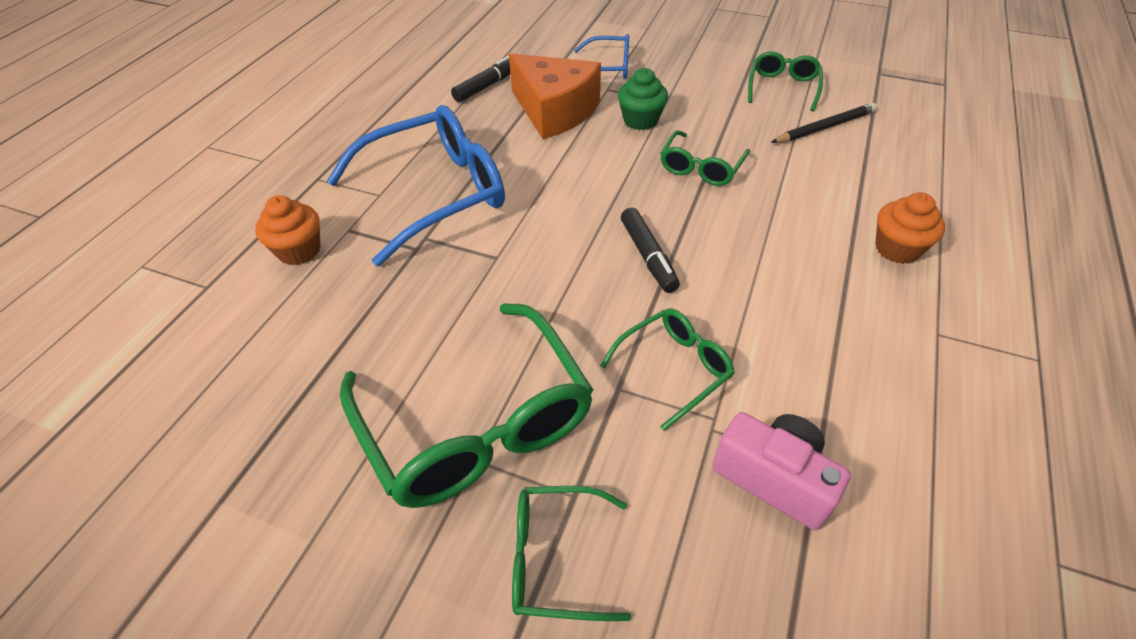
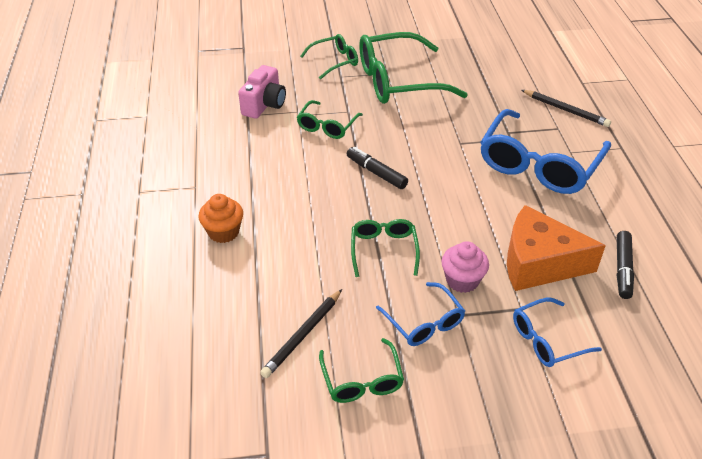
camera: 150 degrees right, 5 degrees down
(299, 250) = (566, 110): orange cupcake -> black pencil
(478, 425) = (397, 81): green glasses -> green glasses turned 45 degrees counterclockwise
(640, 120) = (462, 280): green cupcake -> pink cupcake
(702, 103) = (425, 323): none -> blue glasses
(774, 478) = (264, 105): pink camera -> pink camera turned 75 degrees counterclockwise

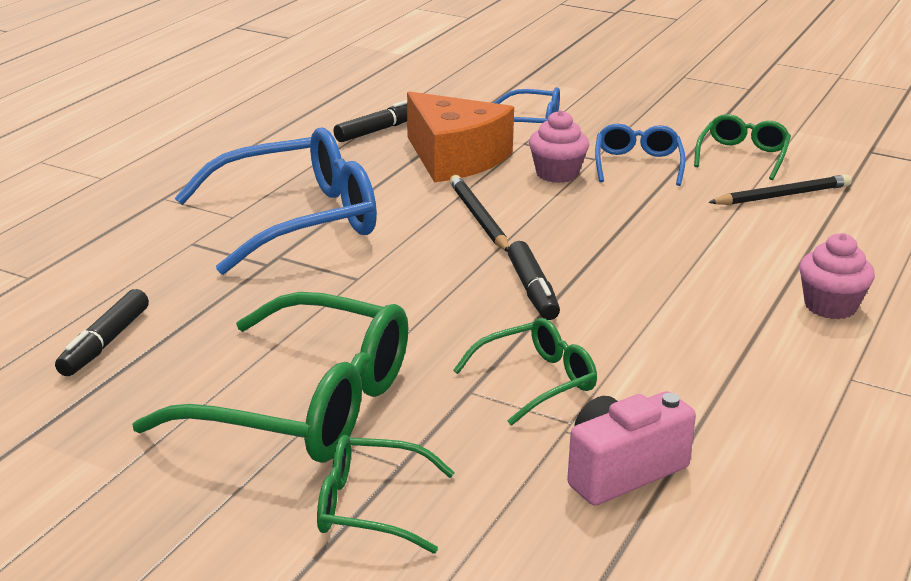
camera: 145 degrees left, 15 degrees down
(223, 232) = (830, 306): orange cupcake -> pink cupcake
(383, 249) = (617, 221): green glasses -> none
(502, 72) = (105, 343): none -> black marker
(566, 110) = (134, 256): black pencil -> black pencil (478, 217)

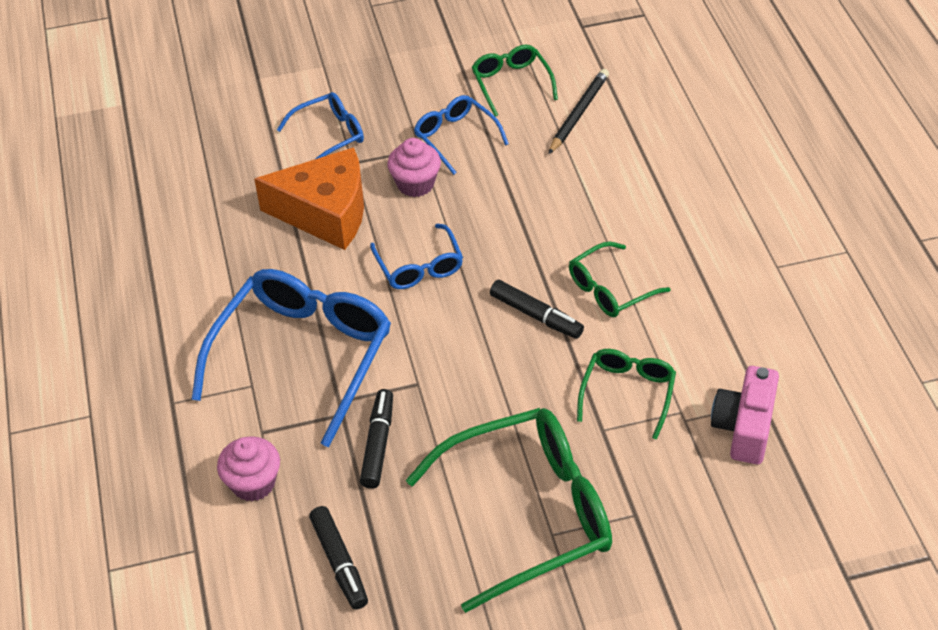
camera: 40 degrees left, 20 degrees up
(368, 506) = (655, 556): green glasses -> green glasses (609, 290)
(378, 130) = (228, 216): black marker -> black marker (378, 444)
(478, 217) = (419, 267): black pencil -> blue glasses
(830, 306) = (709, 209): pink cupcake -> pink cupcake (253, 483)

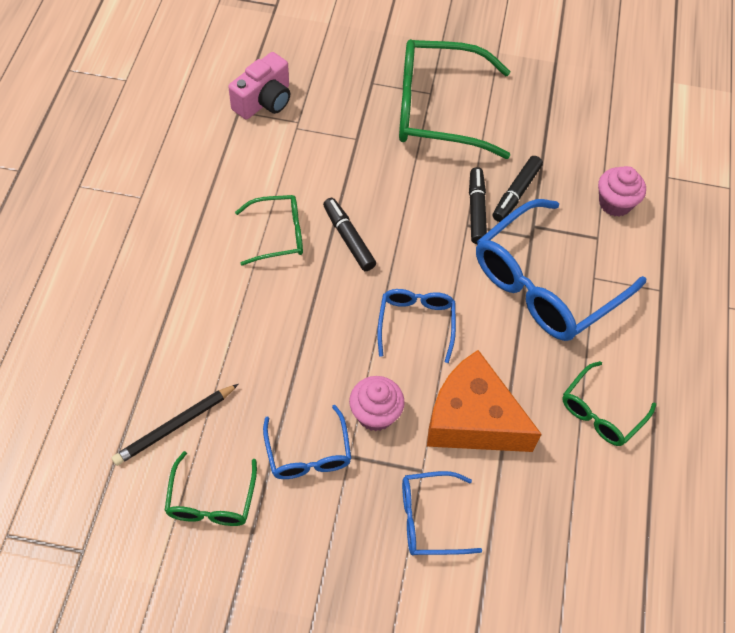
camera: 160 degrees left, 10 degrees up
(339, 563) = (573, 131): black marker -> black marker (476, 210)
(628, 392) = (322, 155): green glasses -> green glasses (600, 413)

